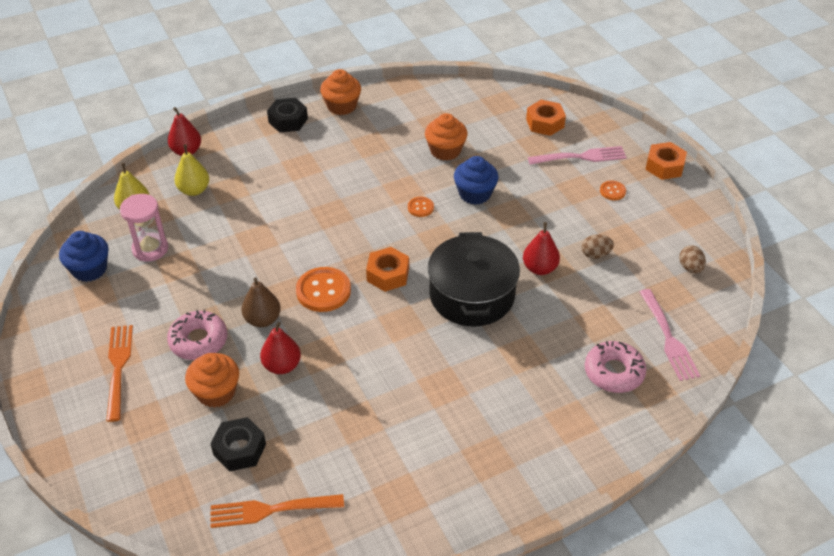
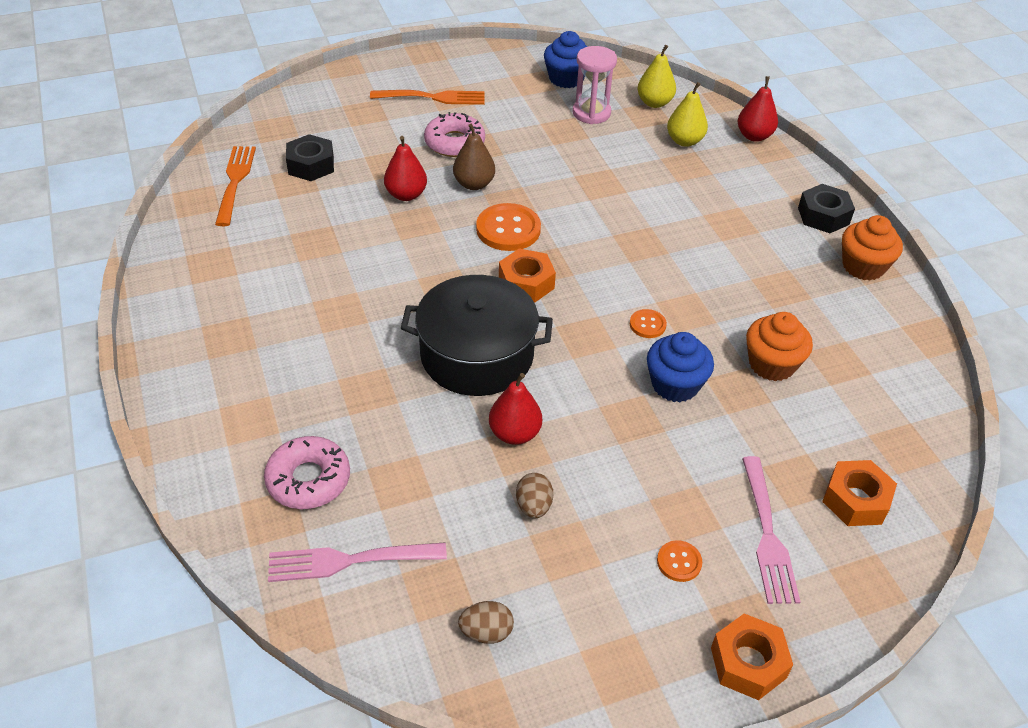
camera: 95 degrees right, 0 degrees up
(216, 392) = (385, 152): orange cupcake -> none

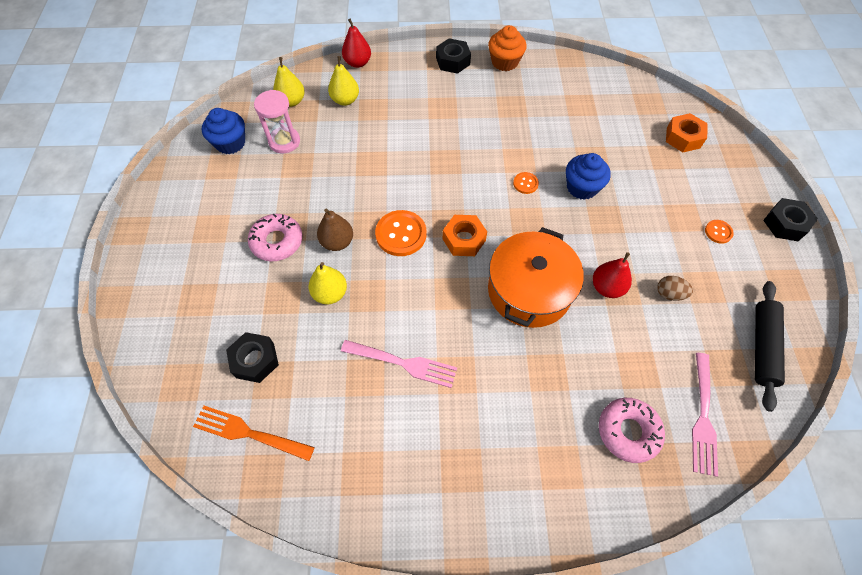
camera: 70 degrees left, 15 degrees up
(406, 195) = (330, 293): red pear -> yellow pear
(433, 98) = (204, 241): orange fork -> none
(477, 355) = (529, 290): black pot -> orange pot
(486, 632) = (762, 347): brown egg -> black rolling pin
(748, 663) = (785, 224): orange nut -> black nut
(767, 535) = (703, 185): pink fork -> pink fork (403, 363)
(771, 364) = (575, 135): orange cupcake -> none

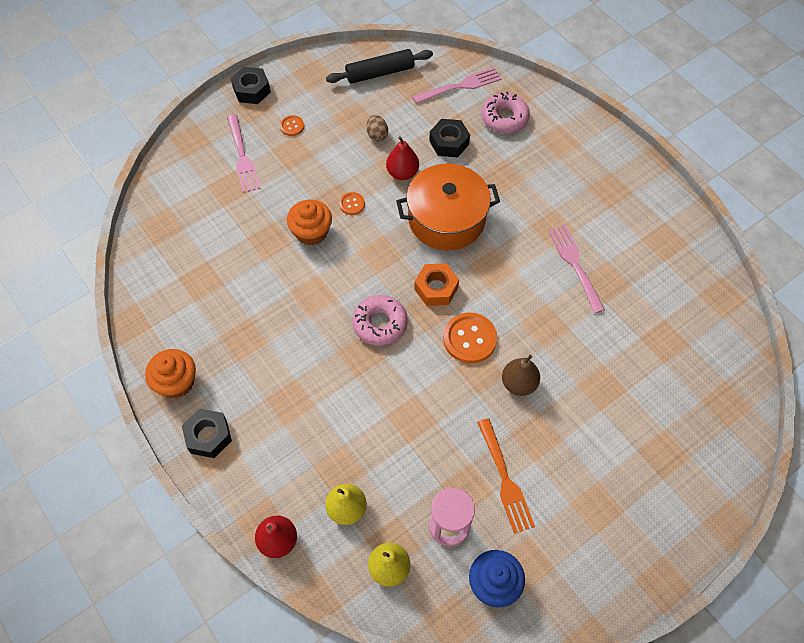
camera: 125 degrees left, 0 degrees up
(249, 433) = (709, 326): orange fork -> orange fork (505, 479)
(255, 360) = (664, 364): black nut -> black nut (449, 142)
(277, 241) = (560, 434): pink donut -> pink donut (380, 324)
(330, 293) = (567, 353): yellow pear -> none
(525, 183) = (339, 275): orange button -> orange button (352, 204)
(582, 187) = (311, 232): blue cupcake -> orange cupcake
(683, 138) = (194, 184): orange nut -> none
(698, 180) = (242, 156): none -> pink fork

